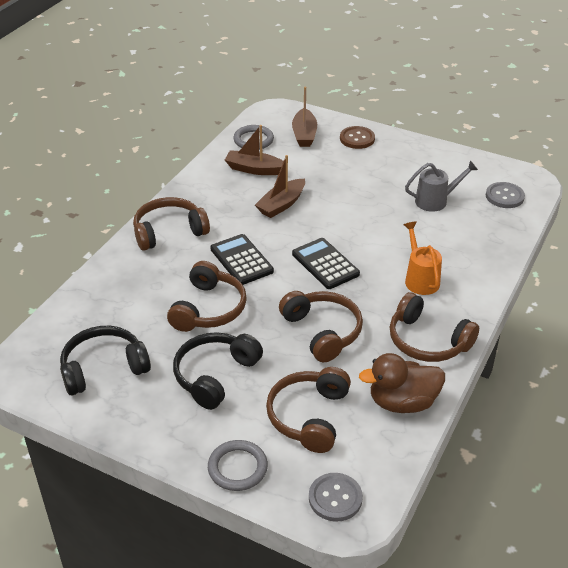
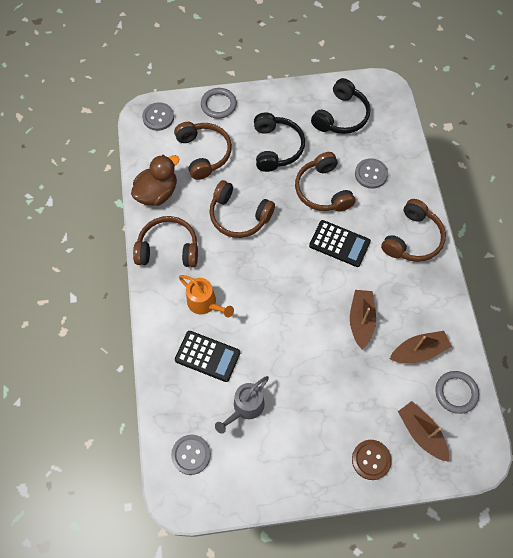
camera: 145 degrees right, 25 degrees up
(142, 297) = (371, 174): none -> grey button
(325, 264) = (280, 276): black calculator -> black calculator (207, 356)

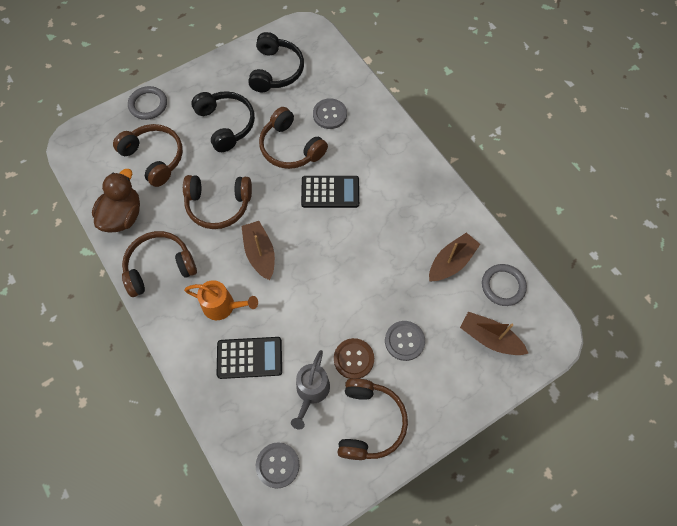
camera: 25 degrees left, 0 degrees up
(158, 117) = (90, 140): grey button -> grey button (404, 341)
(361, 320) = (384, 256): brown boat -> brown boat (260, 253)
(371, 460) = (455, 386): brown button -> brown button (353, 359)
(412, 239) = (396, 159): brown headphones -> brown headphones (369, 422)

